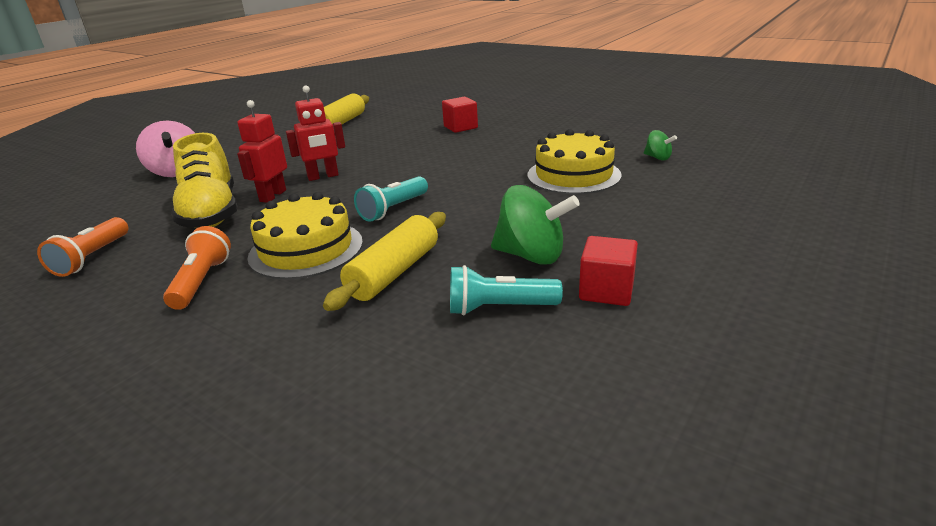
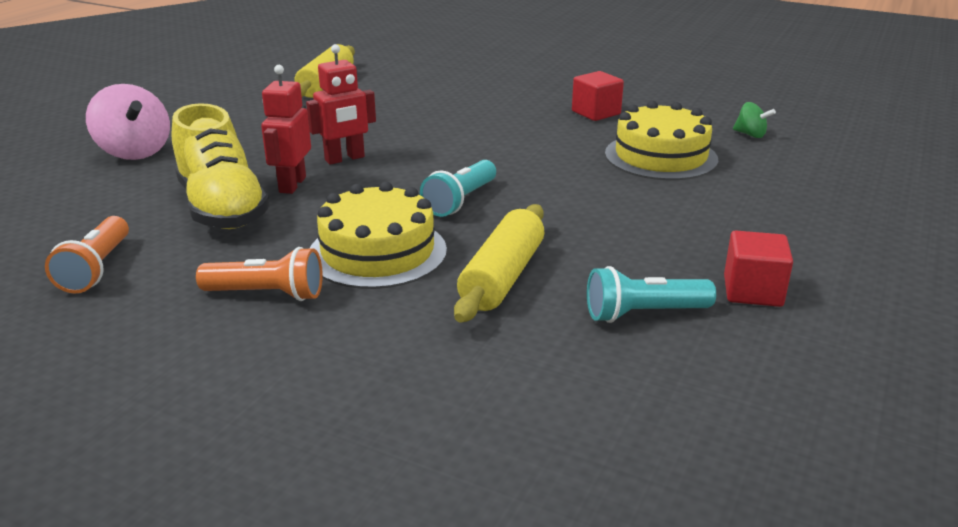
camera: 10 degrees left, 0 degrees up
(202, 281) = (267, 294): orange flashlight -> orange flashlight turned 105 degrees clockwise
(460, 127) = (491, 92): red cube -> red cube (596, 113)
(531, 256) = (653, 254): green spinning top -> none

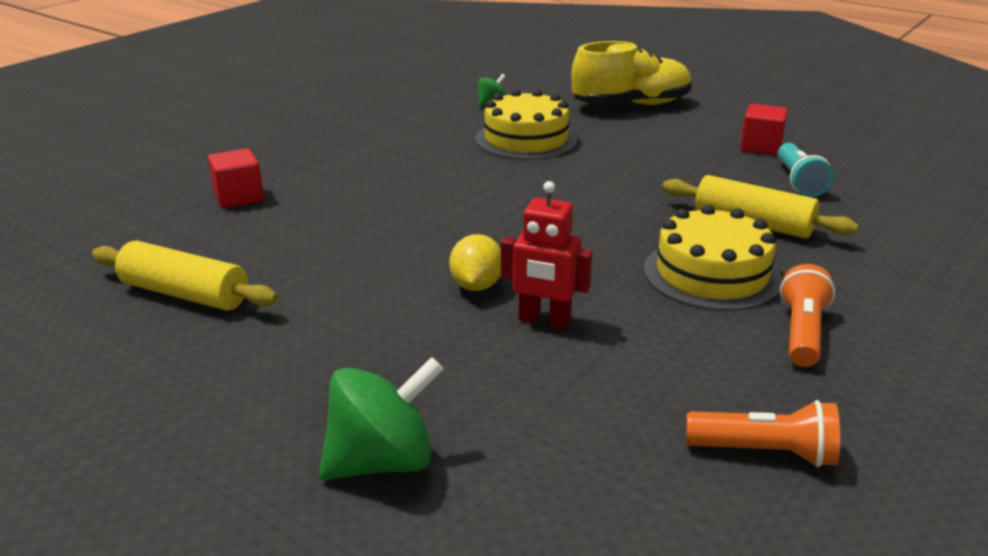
camera: 80 degrees left, 0 degrees up
(135, 152) = (382, 461): pink spinning top -> green spinning top
(222, 207) = (601, 368): yellow shoe -> yellow shoe (631, 105)
(345, 159) = (476, 286): red robot -> yellow lemon
(460, 201) = (604, 229): turquoise flashlight -> none
(596, 113) = (406, 150): red cube -> red cube (238, 197)

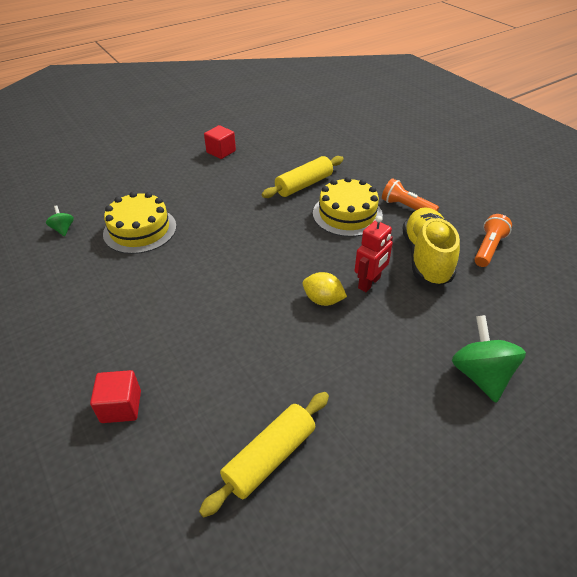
camera: 70 degrees left, 15 degrees up
(631, 105) = (125, 173): yellow shoe -> yellow shoe (426, 258)
(798, 182) = (269, 156): turquoise flashlight -> none

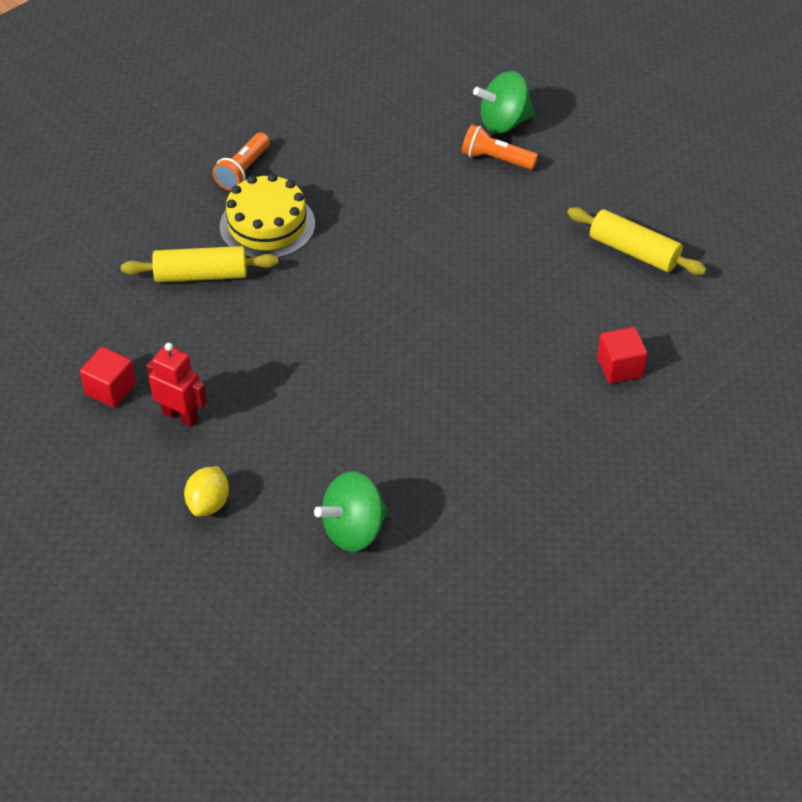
camera: 100 degrees left, 5 degrees up
(63, 229) = (353, 530): green spinning top -> green spinning top, size x1.95
(140, 230) = (338, 436): yellow cake -> none
(304, 185) = (201, 275): yellow rolling pin -> yellow rolling pin turned 45 degrees counterclockwise
(323, 300) = (433, 234): yellow lemon -> yellow lemon (208, 503)
(369, 283) = (397, 199): red robot -> red robot (180, 416)
(426, 258) = (343, 154): yellow shoe -> none
(488, 248) = (315, 105): orange flashlight -> orange flashlight (496, 159)

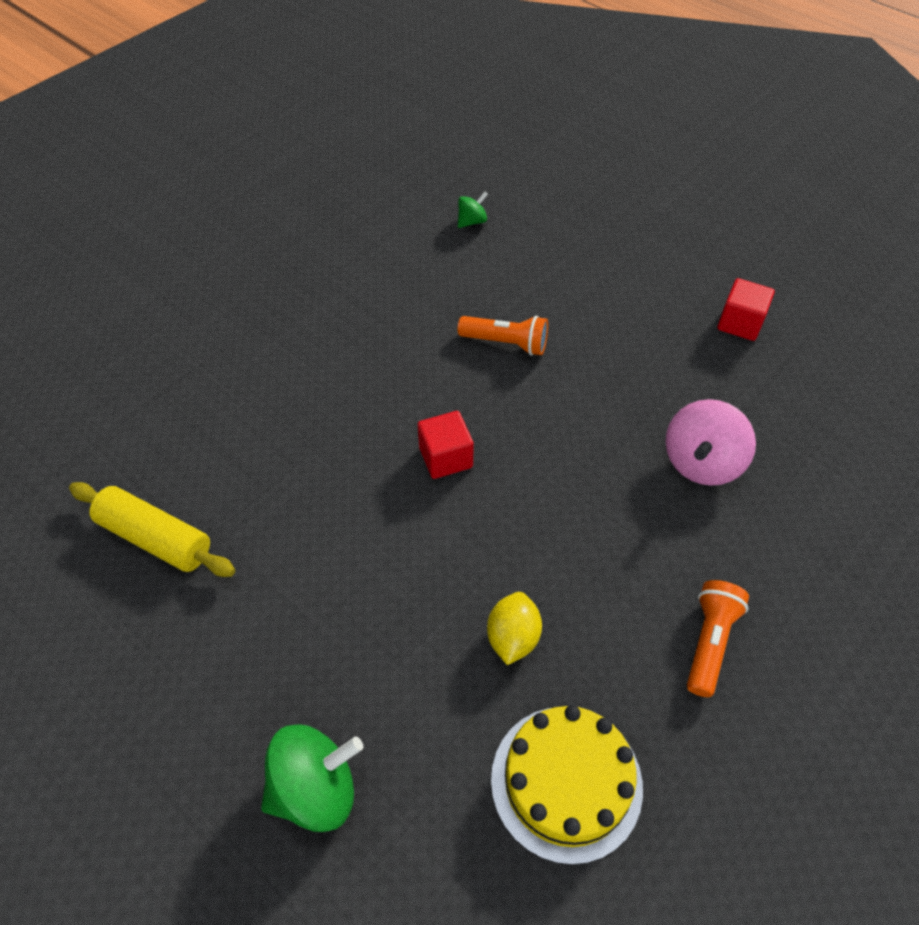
camera: 175 degrees right, 5 degrees up
(180, 416) = (659, 303): red robot -> none
(201, 275) = (701, 462): yellow rolling pin -> pink spinning top
(208, 503) = (604, 233): yellow lemon -> yellow lemon (512, 637)
(267, 225) = (644, 544): yellow cake -> yellow cake (566, 782)
(353, 530) = (472, 221): green spinning top -> green spinning top, size x0.51
(496, 159) = (332, 699): orange flashlight -> orange flashlight (506, 343)
(620, 367) = (207, 381): red cube -> red cube (445, 457)

